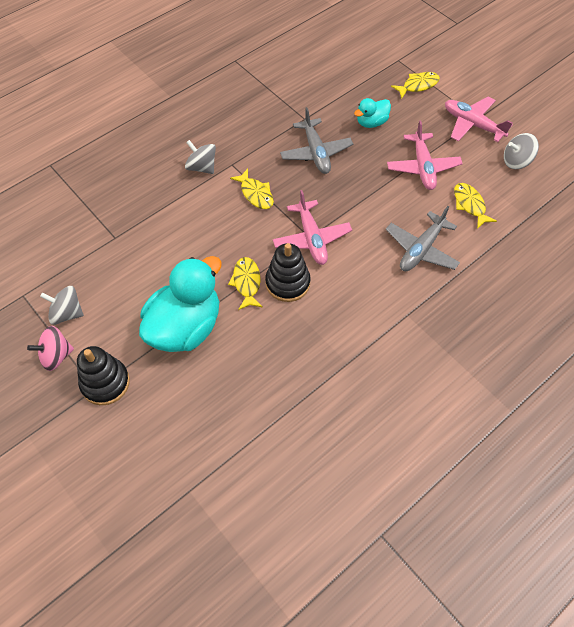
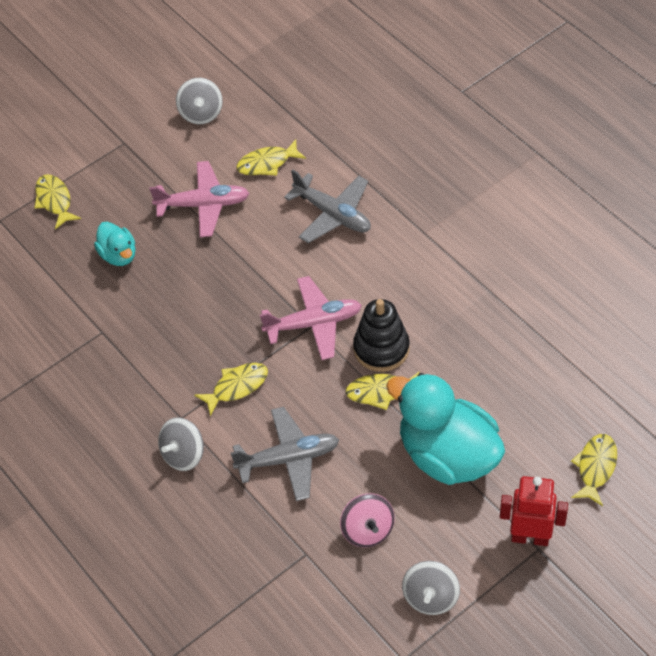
camera: 85 degrees left, 5 degrees down
(56, 356) = (495, 600): pink spinning top -> pink spinning top (367, 530)
(105, 383) = (530, 537): black stacking toy -> red robot
(163, 437) = (595, 467): none -> yellow fish
(316, 152) = (168, 318): grey plane -> grey plane (288, 459)
(472, 124) = (134, 149): pink plane -> none

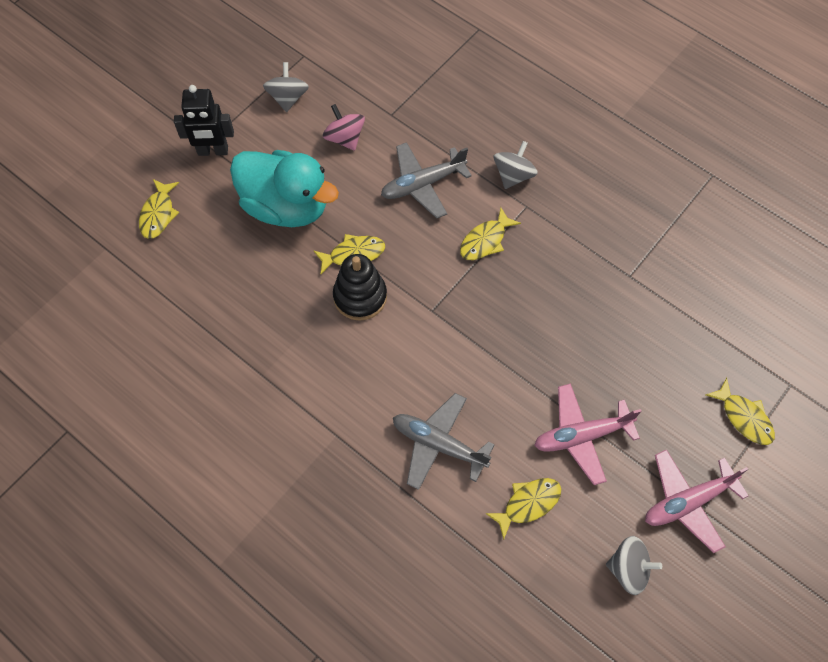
camera: 165 degrees right, 10 degrees up
(118, 255) = (647, 361): turquoise duck -> none
(201, 113) = (628, 569): grey spinning top -> grey spinning top turned 120 degrees clockwise
(313, 324) = (430, 313): pink plane -> pink plane (688, 502)
(530, 537) = (213, 151): red robot -> black robot

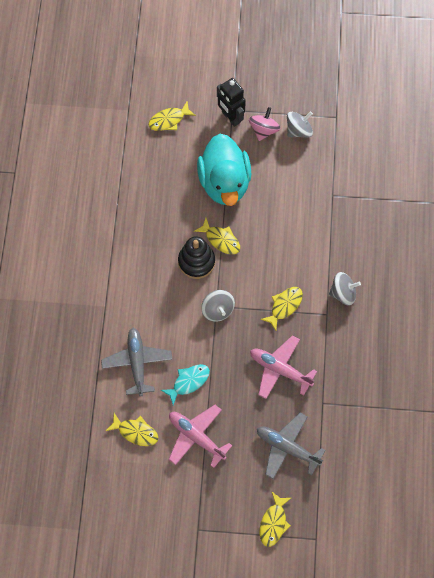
camera: 55 degrees right, 5 degrees up
(345, 138) = (295, 181): pink spinning top -> pink spinning top (263, 130)
(422, 184) = (296, 246): grey plane -> grey plane (287, 447)
(485, 240) = (284, 306): yellow fish -> yellow fish turned 120 degrees clockwise
(505, 400) = (188, 382): none -> turquoise fish
(628, 569) = (134, 508): grey spinning top -> grey spinning top (218, 310)
(688, 502) = (197, 519): pink plane -> pink plane (280, 369)

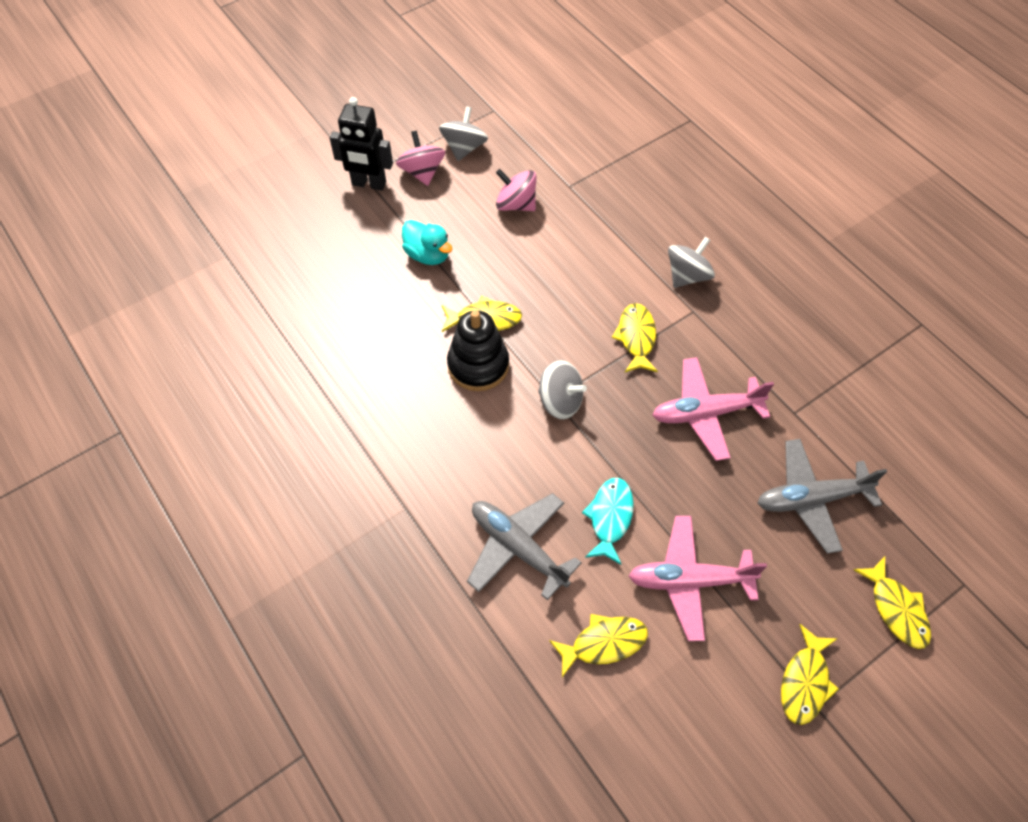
camera: 40 degrees left, 10 degrees down
(169, 120) = (291, 234): yellow fish -> yellow fish (805, 682)
(224, 182) = (428, 255): turquoise duck -> turquoise duck, size x0.49
(294, 186) = (516, 204): none -> pink spinning top

